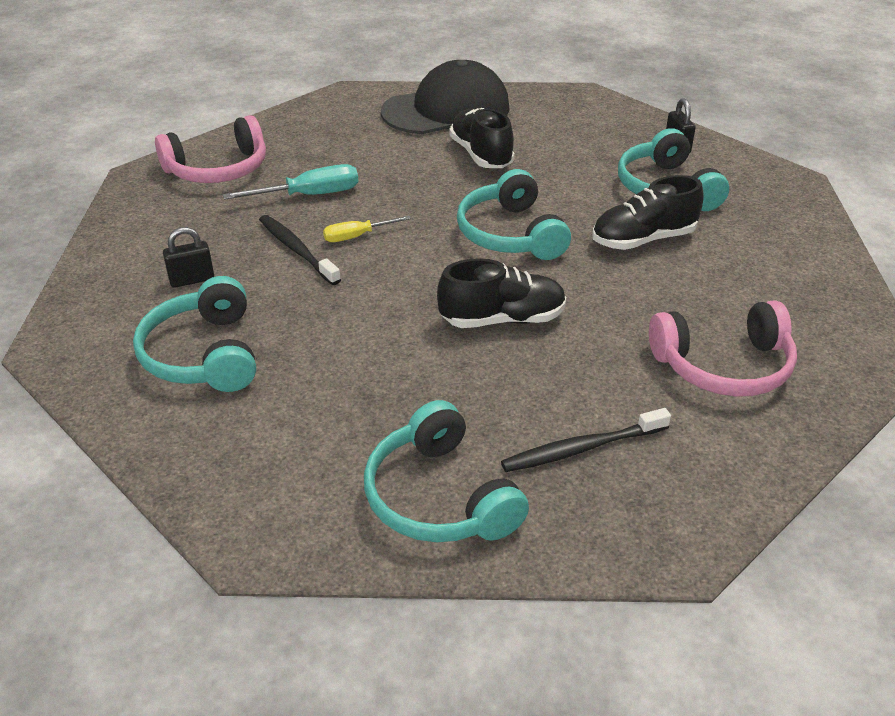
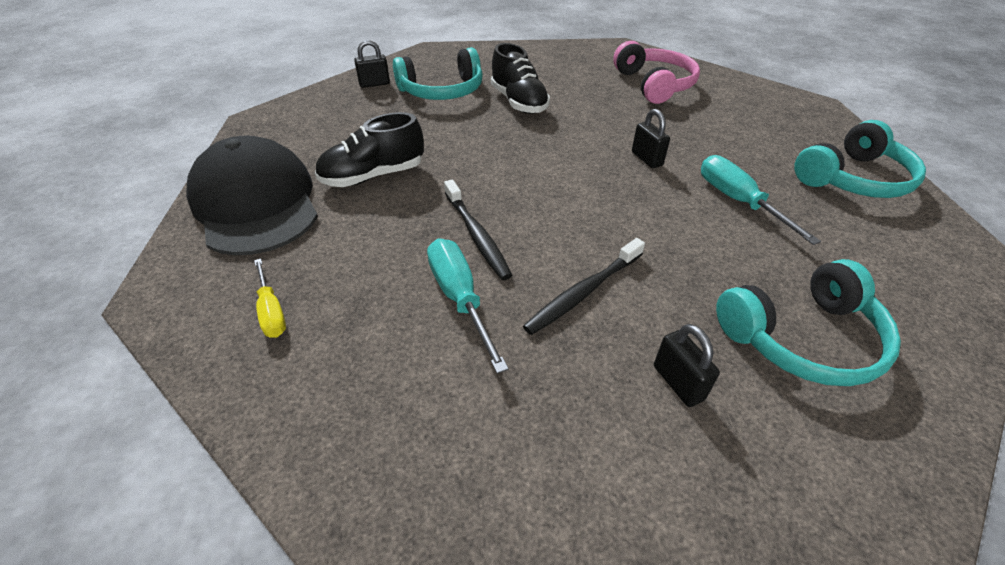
camera: 95 degrees left, 5 degrees up
(218, 169) = (381, 420): pink headphones -> none
(357, 236) = (545, 248): yellow screwdriver -> yellow screwdriver (271, 311)
(405, 371) = (738, 201): none -> turquoise screwdriver
(502, 319) = (646, 159): black shoe -> black padlock
(510, 234) = (522, 157): turquoise headphones -> none
(582, 448) = (763, 129): black toothbrush -> black toothbrush (476, 235)

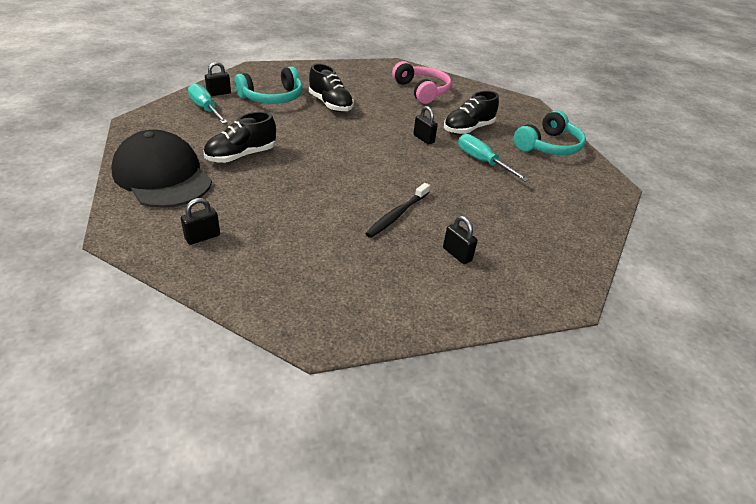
camera: 15 degrees left, 5 degrees down
(271, 311) = (203, 237): yellow screwdriver -> black padlock
(459, 298) = (322, 222): turquoise screwdriver -> turquoise screwdriver (205, 109)
(476, 235) = (323, 188): black toothbrush -> none
(719, 145) = (468, 129): none -> black shoe
(802, 338) = (521, 229): turquoise headphones -> none

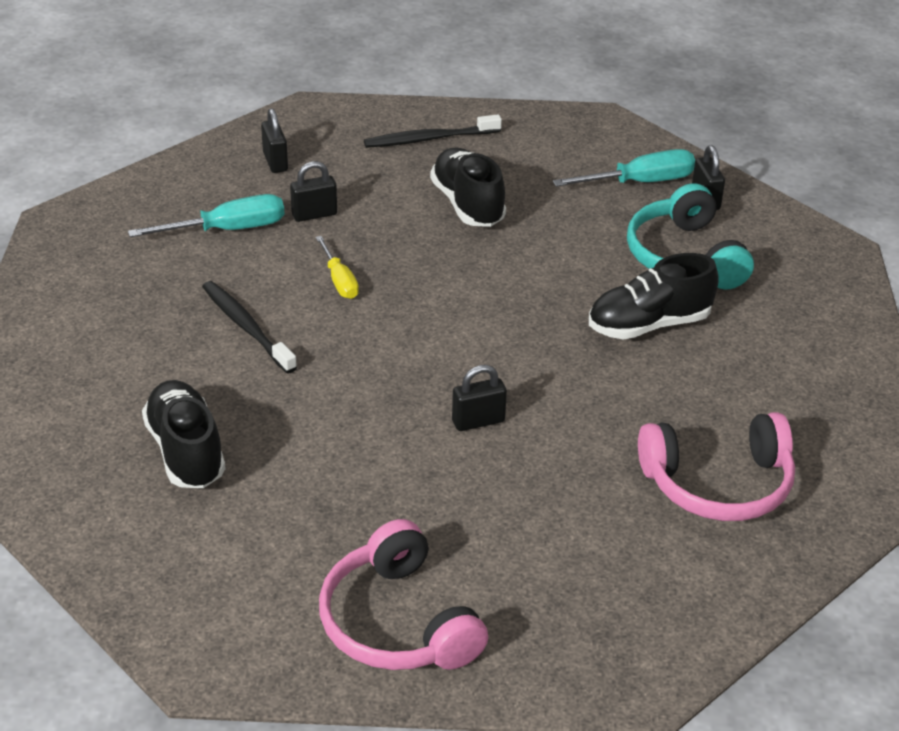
camera: 110 degrees right, 0 degrees up
(162, 176) = (429, 139): black cap -> black toothbrush
(336, 189) = (339, 280): none -> yellow screwdriver
(457, 254) = (127, 362): black padlock -> black padlock (314, 214)
(468, 129) = (507, 505): black shoe -> black shoe (186, 452)
(482, 161) = (367, 480): turquoise screwdriver -> turquoise screwdriver (228, 230)
(549, 146) = (397, 623): turquoise headphones -> pink headphones

